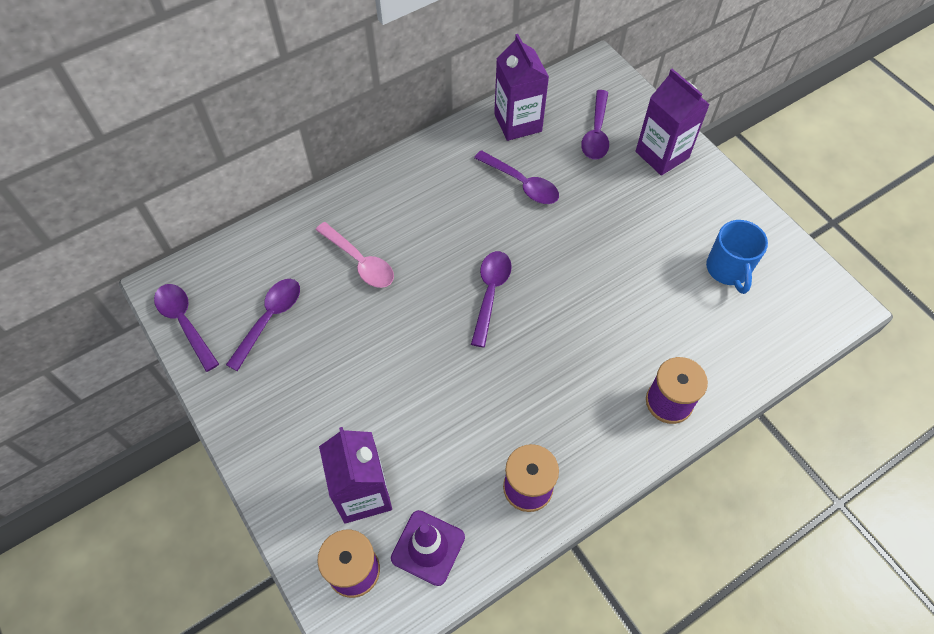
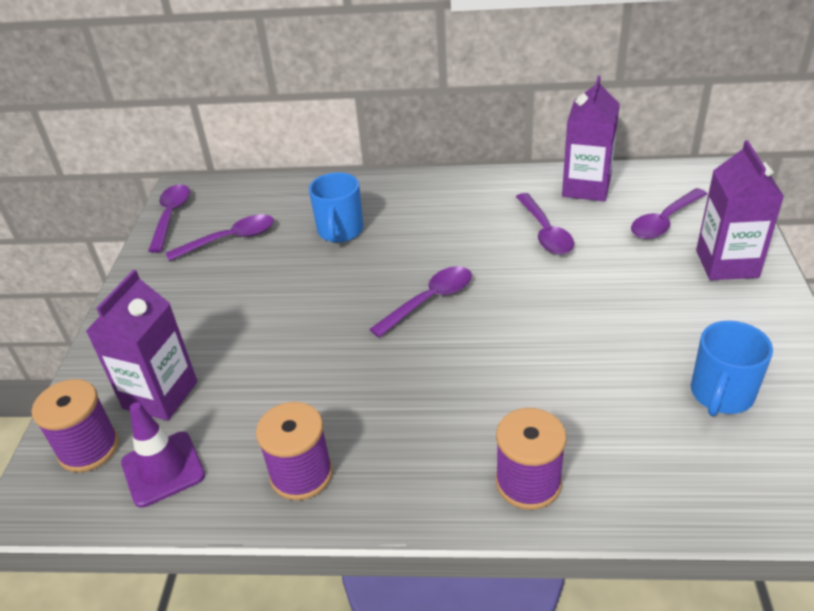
camera: 40 degrees right, 20 degrees down
(360, 262) = (340, 231): pink spoon -> blue mug

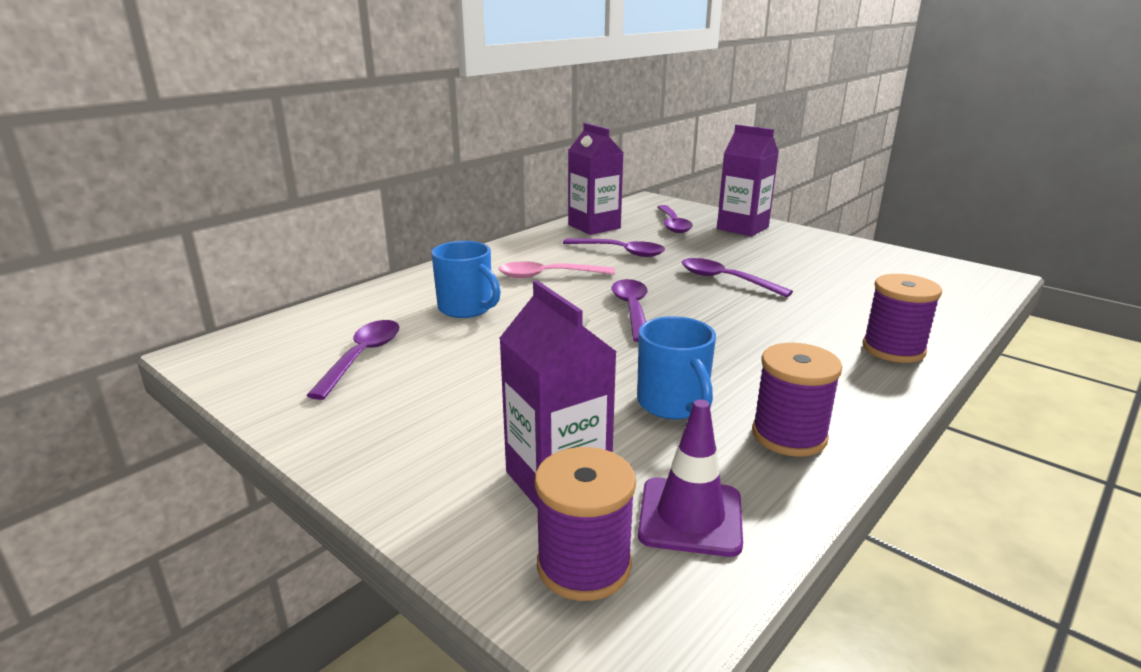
camera: 55 degrees left, 15 degrees down
(171, 216) = (238, 374): purple spoon -> purple spoon (725, 280)
(442, 228) = (548, 276): none -> pink spoon
(721, 395) = (864, 271): blue mug -> blue mug (673, 404)

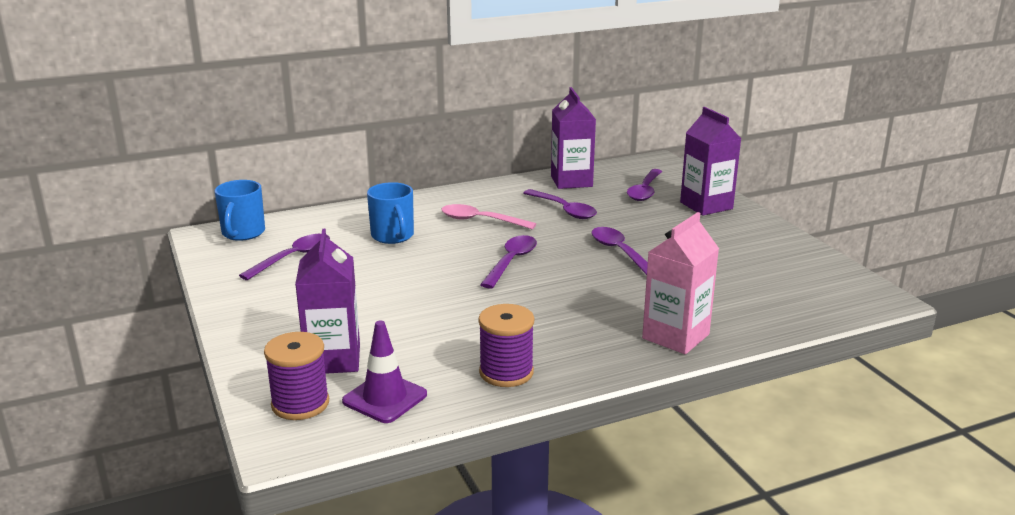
camera: 25 degrees right, 0 degrees up
(673, 404) = (455, 334): blue mug -> blue mug (243, 233)
(893, 349) = (675, 336): purple spool -> pink carton

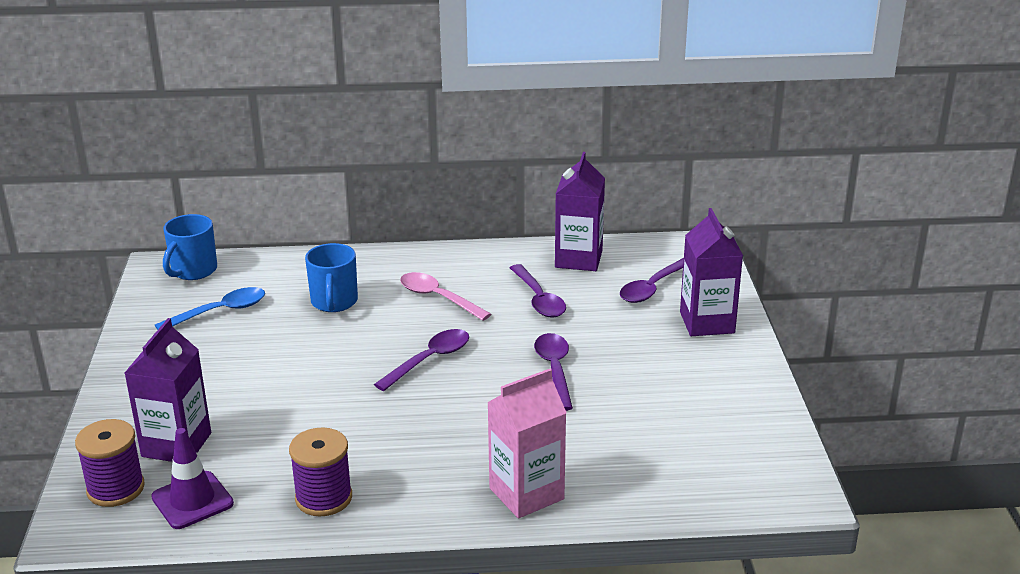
camera: 20 degrees right, 5 degrees up
(293, 258) = (220, 312): purple spoon -> blue spoon

